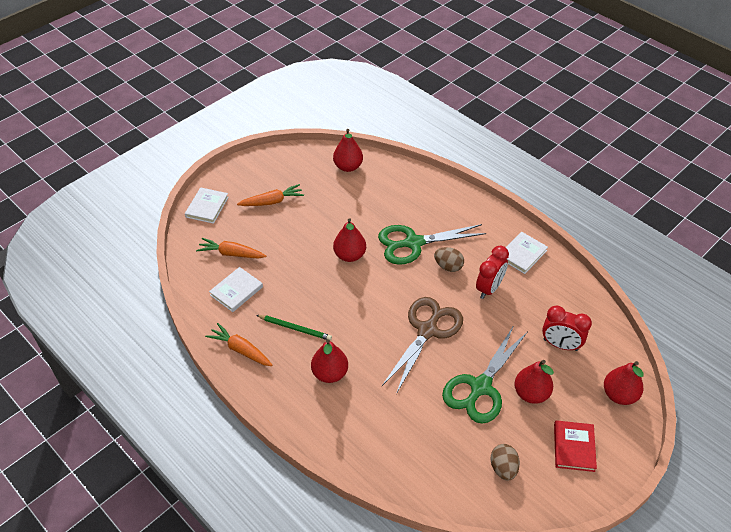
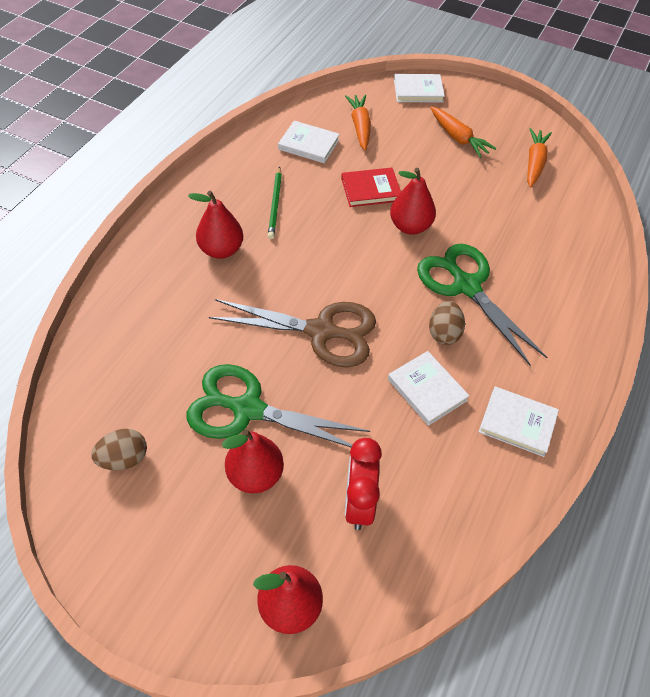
camera: 70 degrees right, 5 degrees up
(240, 350) = (229, 169): orange carrot -> orange carrot (534, 163)
(348, 167) = (563, 190): red pear -> none
(489, 288) = (427, 390): red clock -> white book
(574, 447) = (176, 548): red book -> red book (370, 189)

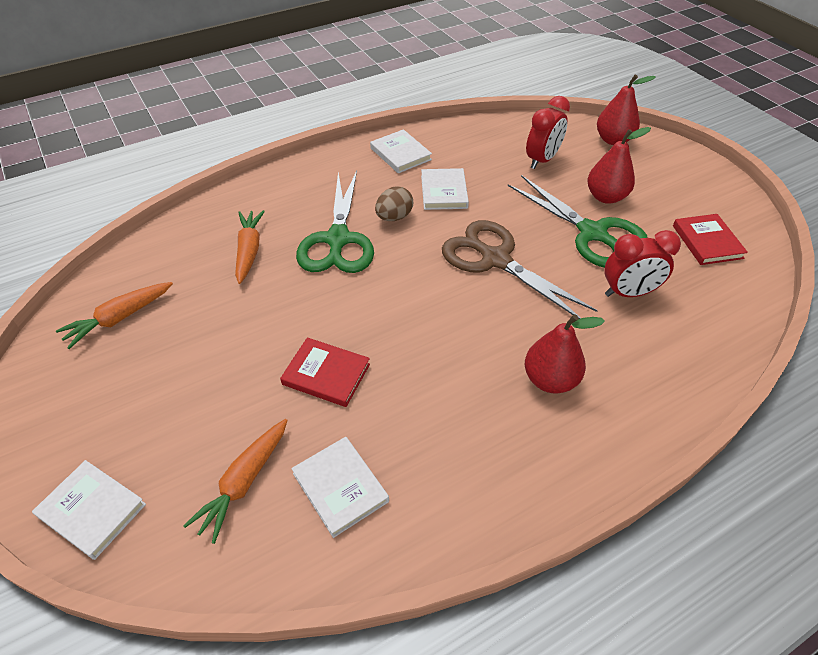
camera: 145 degrees left, 5 degrees down
(124, 459) = (707, 242): brown egg -> red book
(188, 352) = (628, 293): none -> red clock
(275, 204) = (452, 409): green pencil -> none
(410, 226) = (328, 312): red pear -> none
(458, 138) = (149, 394): orange carrot -> orange carrot (249, 251)

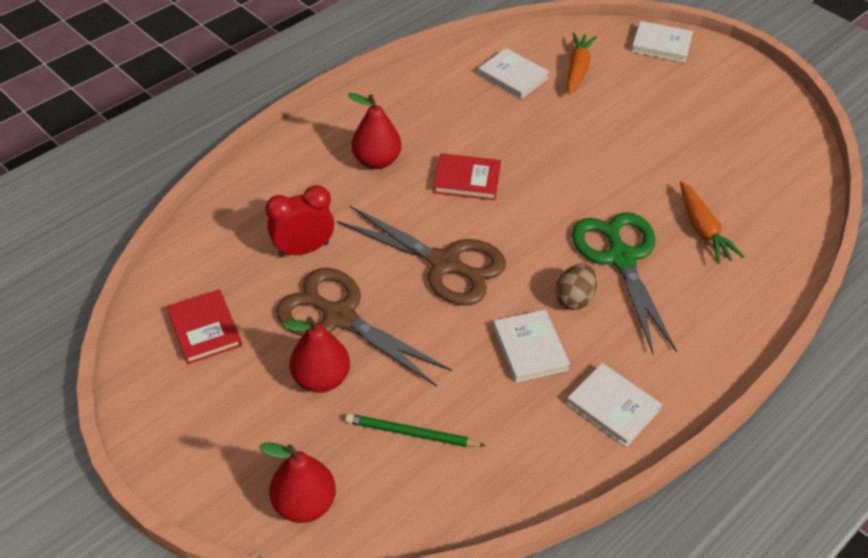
camera: 165 degrees right, 0 degrees up
(119, 318) = (762, 149): orange carrot -> none
(326, 374) = (560, 136): red book -> red book (467, 179)
(542, 160) = (411, 433): red clock -> green pencil
(592, 233) = (339, 317): green scissors -> brown scissors

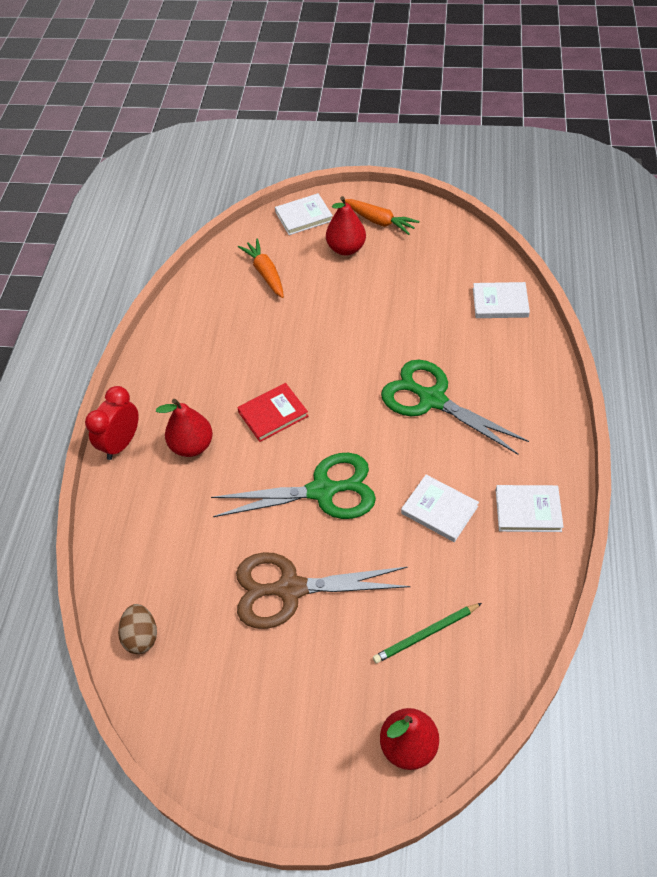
camera: 35 degrees left, 5 degrees up
(205, 329) = (200, 678): red book -> none
(303, 249) = (209, 557): red clock -> red clock (121, 443)
(321, 378) = (325, 645): red pear -> red pear (346, 248)
(445, 264) = (322, 491): brown scissors -> green scissors
(513, 76) = (224, 309): white book -> white book (500, 303)
(574, 298) = (431, 452): brown egg -> brown egg (141, 636)
(703, 230) = (462, 341): orange carrot -> orange carrot (379, 221)

